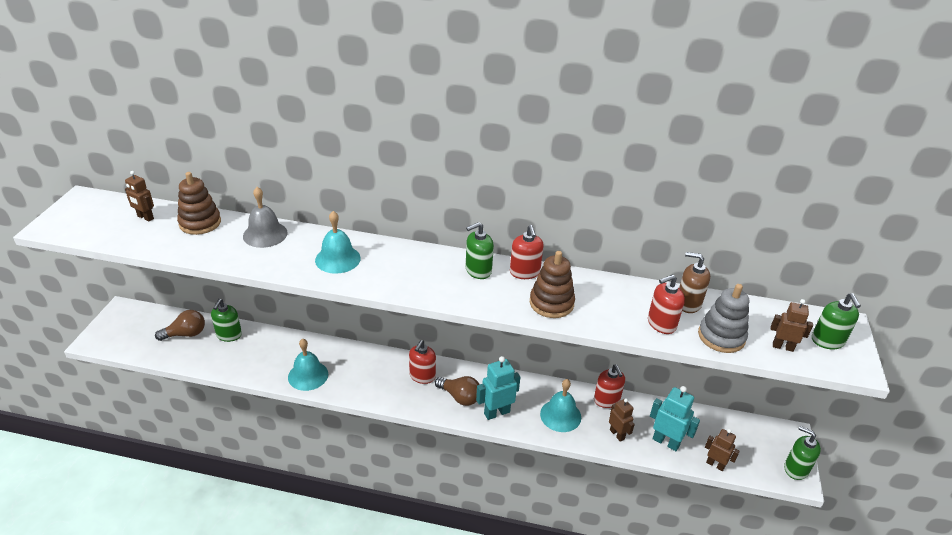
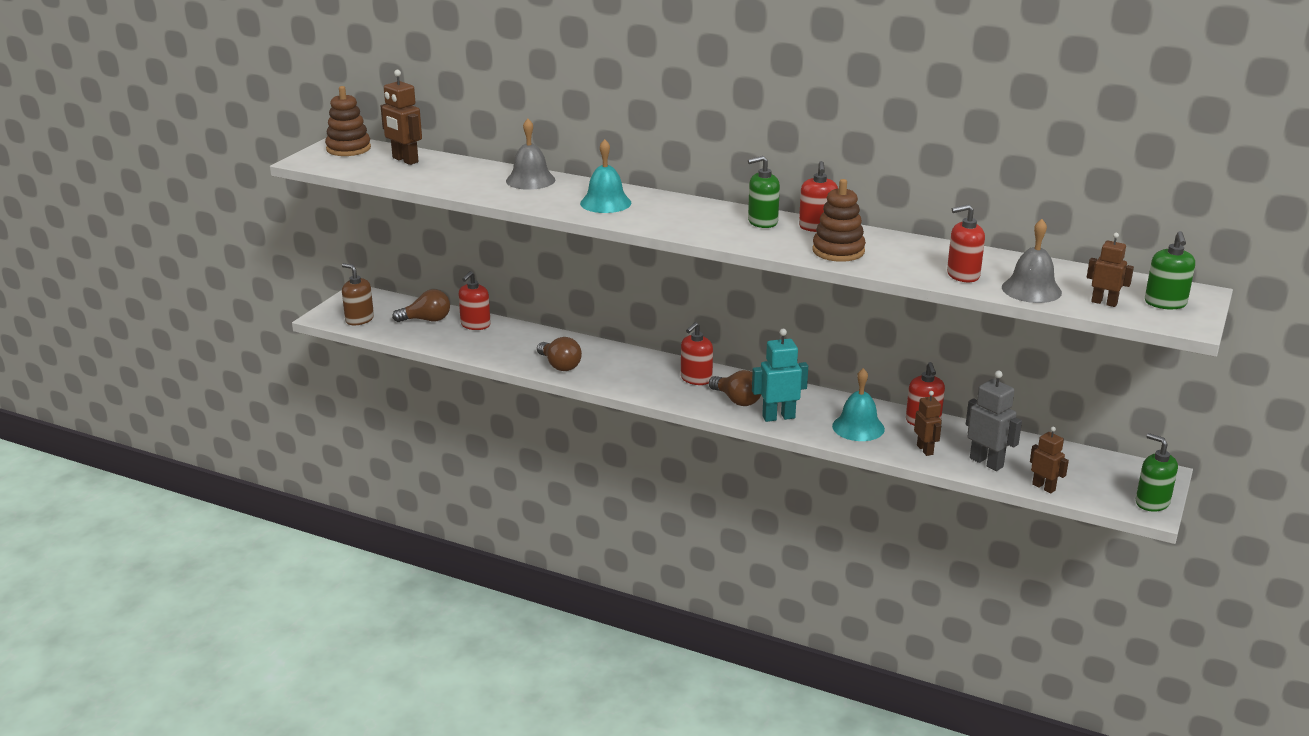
camera: 15 degrees right, 10 degrees down
(145, 217) = (405, 160): brown robot -> brown robot, size x1.52
(200, 223) = (462, 167): brown stacking toy -> brown stacking toy (348, 149)
(229, 335) = (475, 325): green soap dispenser -> red soap dispenser
(308, 375) = (560, 365): turquoise bell -> brown light bulb
(666, 442) = (986, 462): turquoise robot -> grey robot
(688, 303) = (1004, 263): brown soap dispenser -> brown soap dispenser (359, 319)
(721, 336) = (1031, 289): grey stacking toy -> grey bell

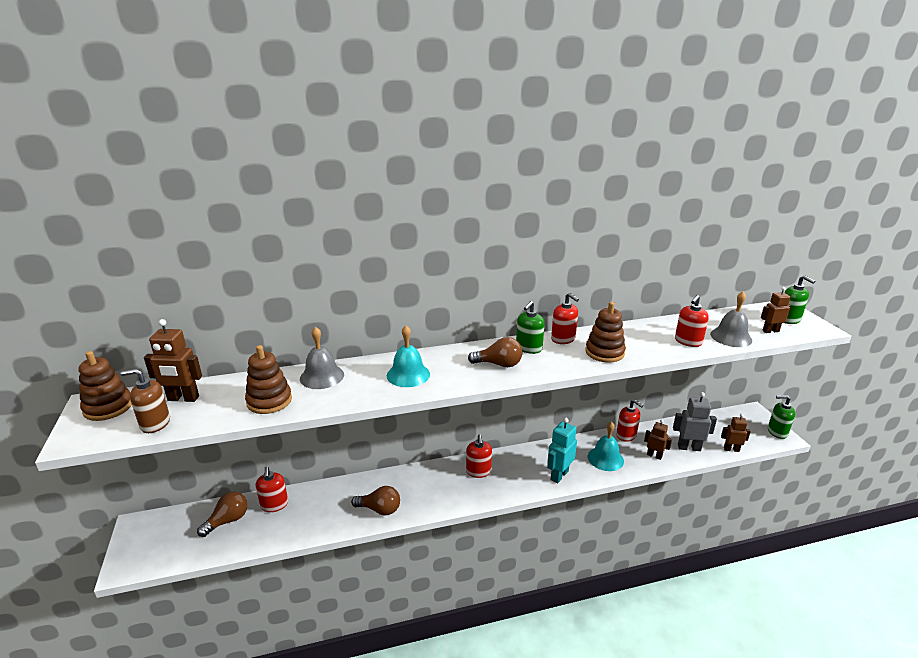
camera: 40 degrees left, 0 degrees up
(359, 319) = (164, 552): brown soap dispenser -> brown soap dispenser (155, 423)
(464, 182) = (269, 401): none -> brown stacking toy
(737, 400) = (521, 475): brown light bulb -> brown light bulb (499, 364)

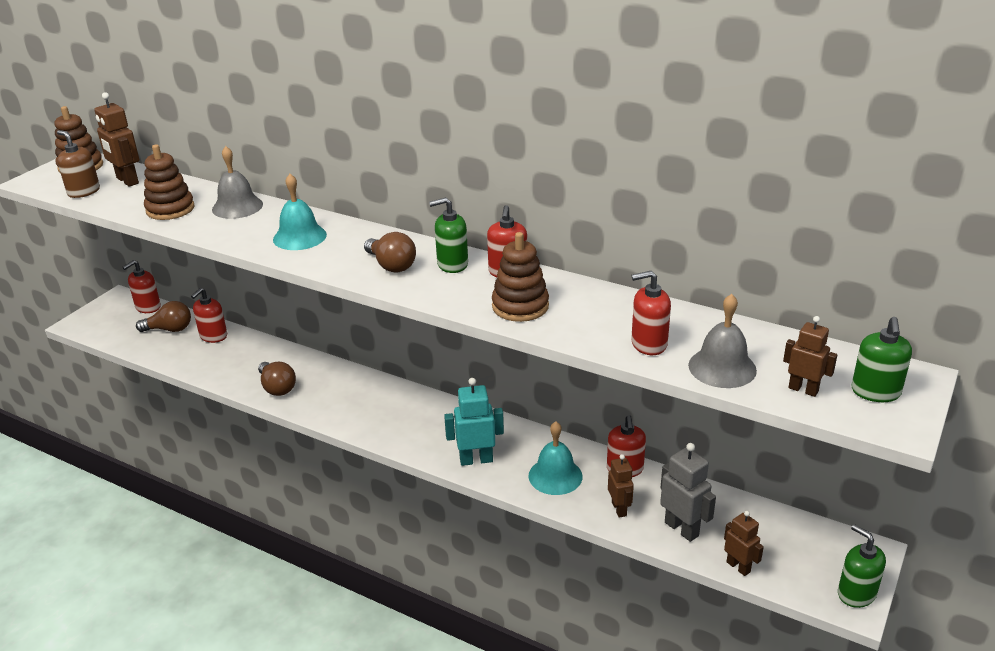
camera: 45 degrees right, 5 degrees up
(478, 471) = (406, 408): red soap dispenser -> red soap dispenser (148, 307)

